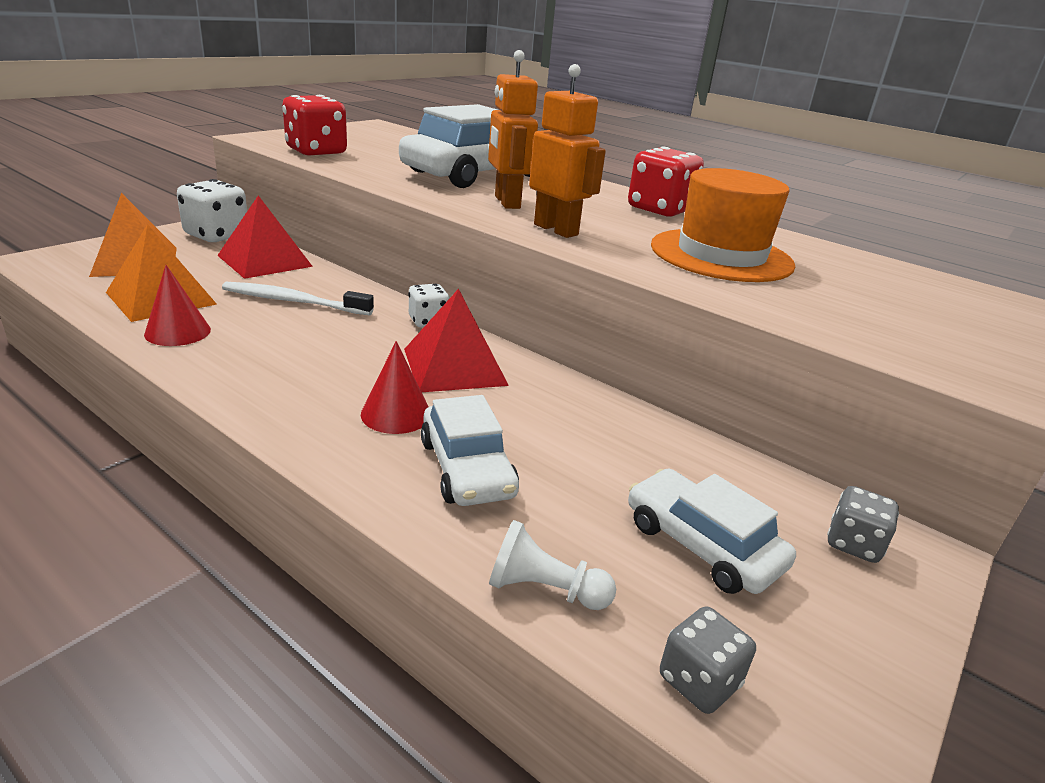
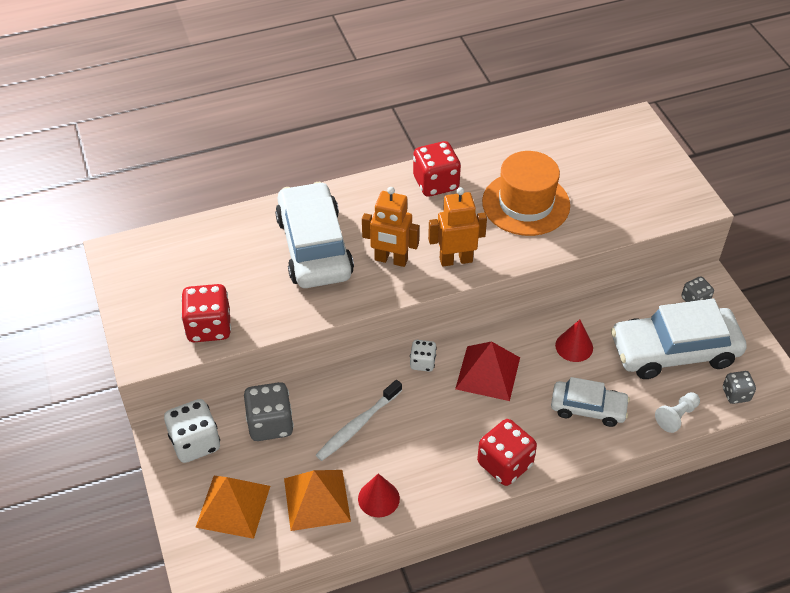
camera: 55 degrees left, 20 degrees up
(264, 261) = (270, 424): red pyramid -> grey dice
(290, 411) = (504, 464): none -> red dice
(396, 414) = (527, 419): red cone -> red cone (574, 346)
(702, 544) = (674, 351): white car -> white car, size x1.75

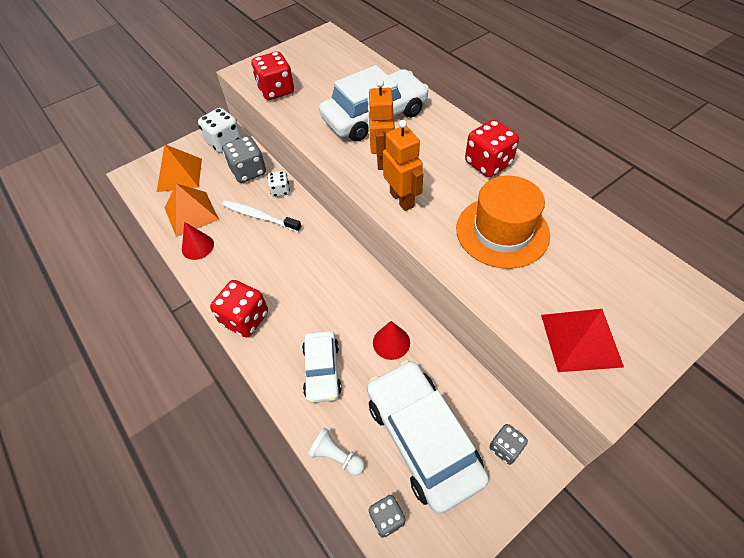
camera: 75 degrees right, 5 degrees up
(422, 363) = (331, 238): white dice -> white dice (280, 191)
(487, 373) = (336, 283): red pyramid -> red pyramid (580, 340)

